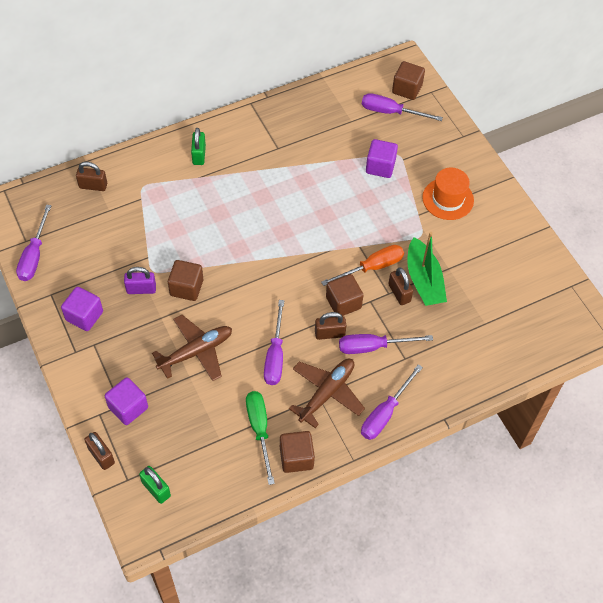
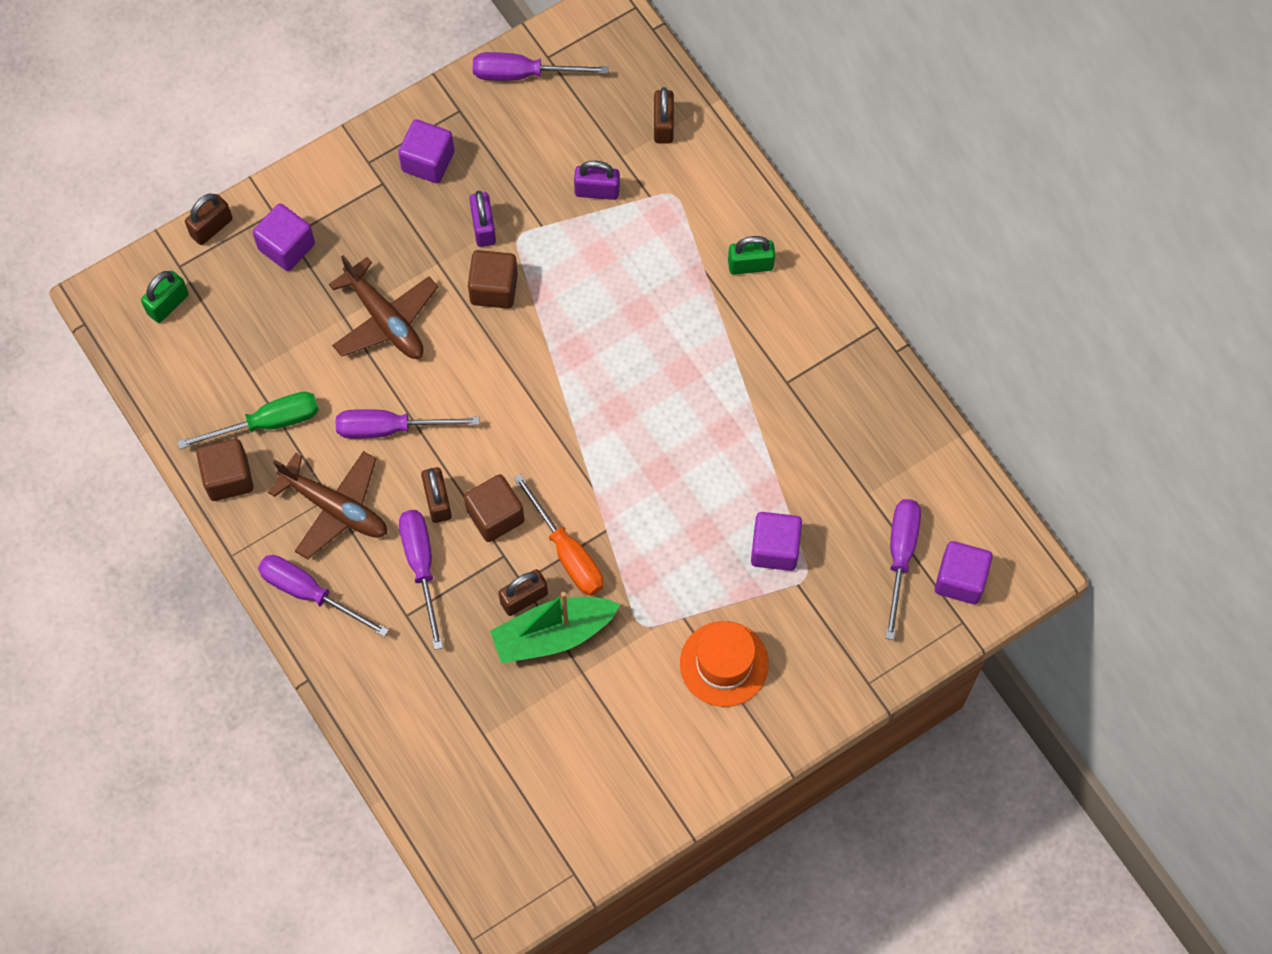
camera: 85 degrees right, 10 degrees up
(130, 225) = (597, 191): none -> purple padlock
(407, 89) = (960, 580): brown cube -> purple cube

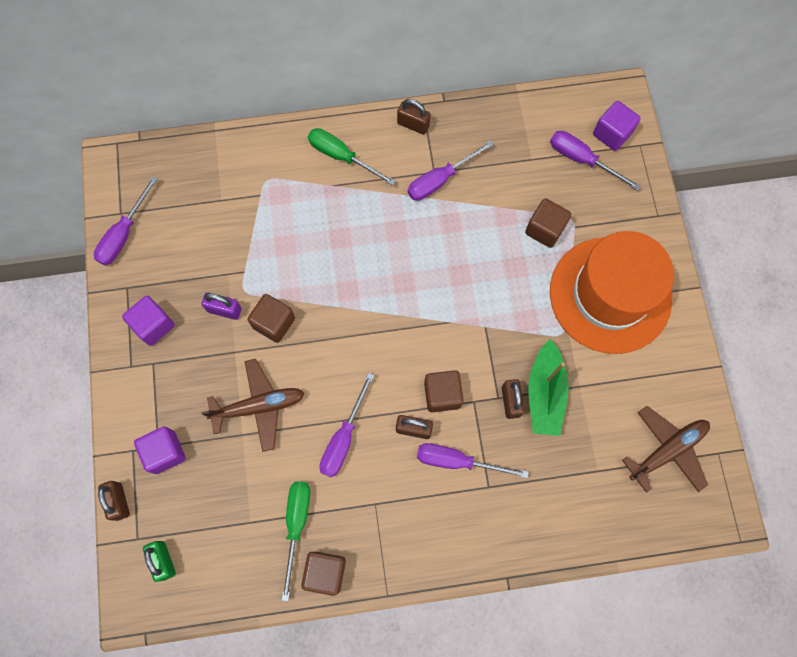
camera: 65 degrees left, 5 degrees up
(309, 593) = (442, 549): purple screwdriver -> purple screwdriver (440, 180)
(335, 508) = (385, 503): brown plane -> brown plane (667, 450)
(567, 552) = (490, 359): orange screwdriver -> none
(597, 191) = (238, 225): purple padlock -> none
(663, 125) = (213, 164): brown padlock -> brown padlock (413, 124)
(724, 664) = (610, 295): orange hat -> orange hat, size x1.95
(750, 265) = (342, 157): green padlock -> green screwdriver
(775, 548) = (544, 229): purple cube -> brown cube

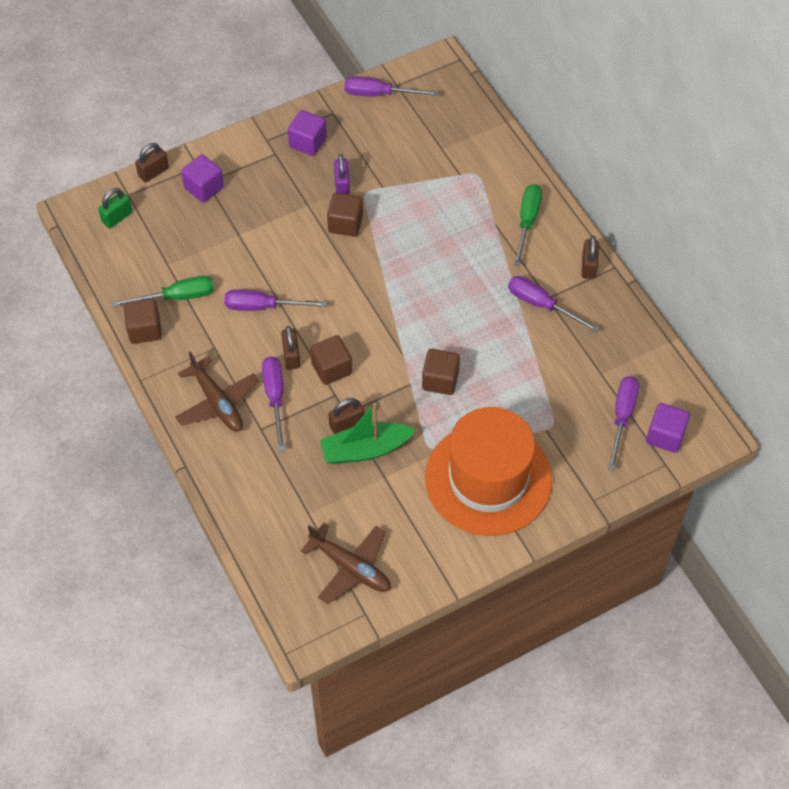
camera: 70 degrees right, 15 degrees down
(259, 406) = (267, 238): brown plane -> brown plane (217, 402)
(544, 229) = (531, 405): brown cube -> brown cube (440, 380)

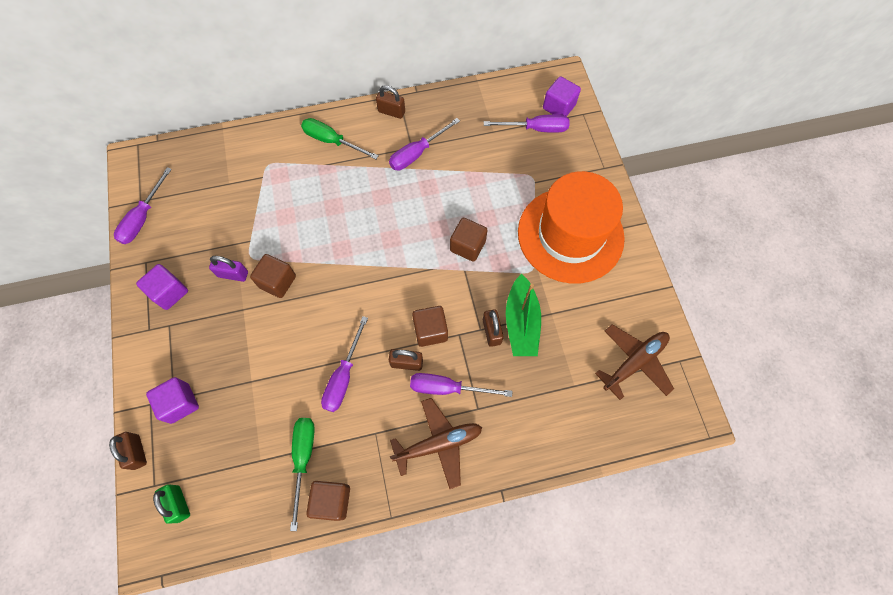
camera: 75 degrees left, 10 degrees up
(622, 417) = (536, 129): purple screwdriver -> purple screwdriver turned 150 degrees clockwise

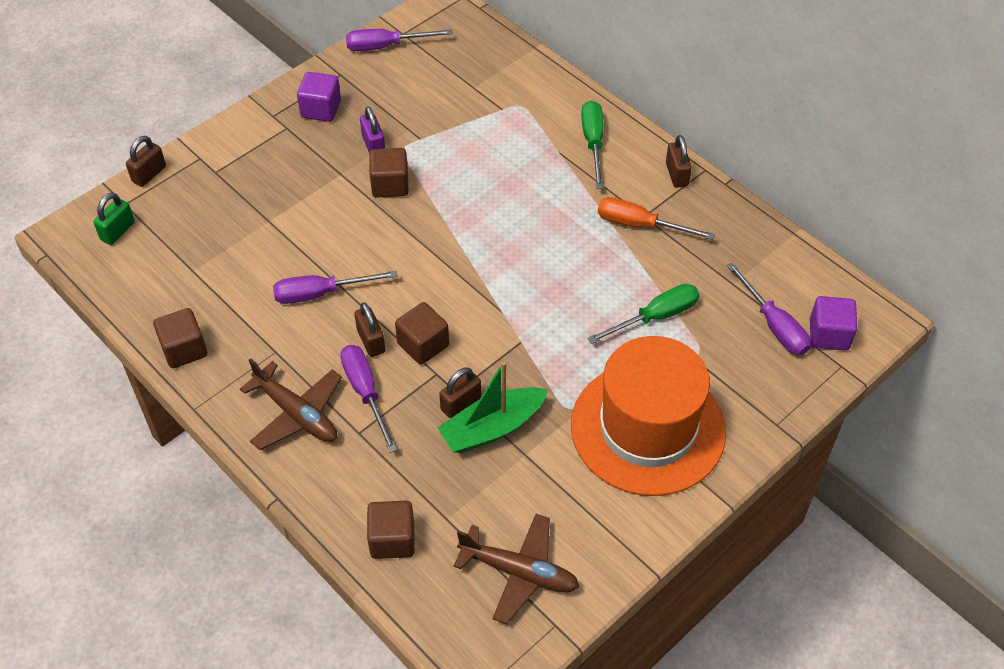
camera: 60 degrees right, 15 degrees down
(180, 403) = (214, 179): purple cube -> none
(303, 459) = (214, 304): green screwdriver -> green screwdriver (655, 317)
(417, 153) = (640, 225): purple screwdriver -> orange screwdriver
(467, 246) = (554, 330): brown cube -> brown cube (392, 539)

